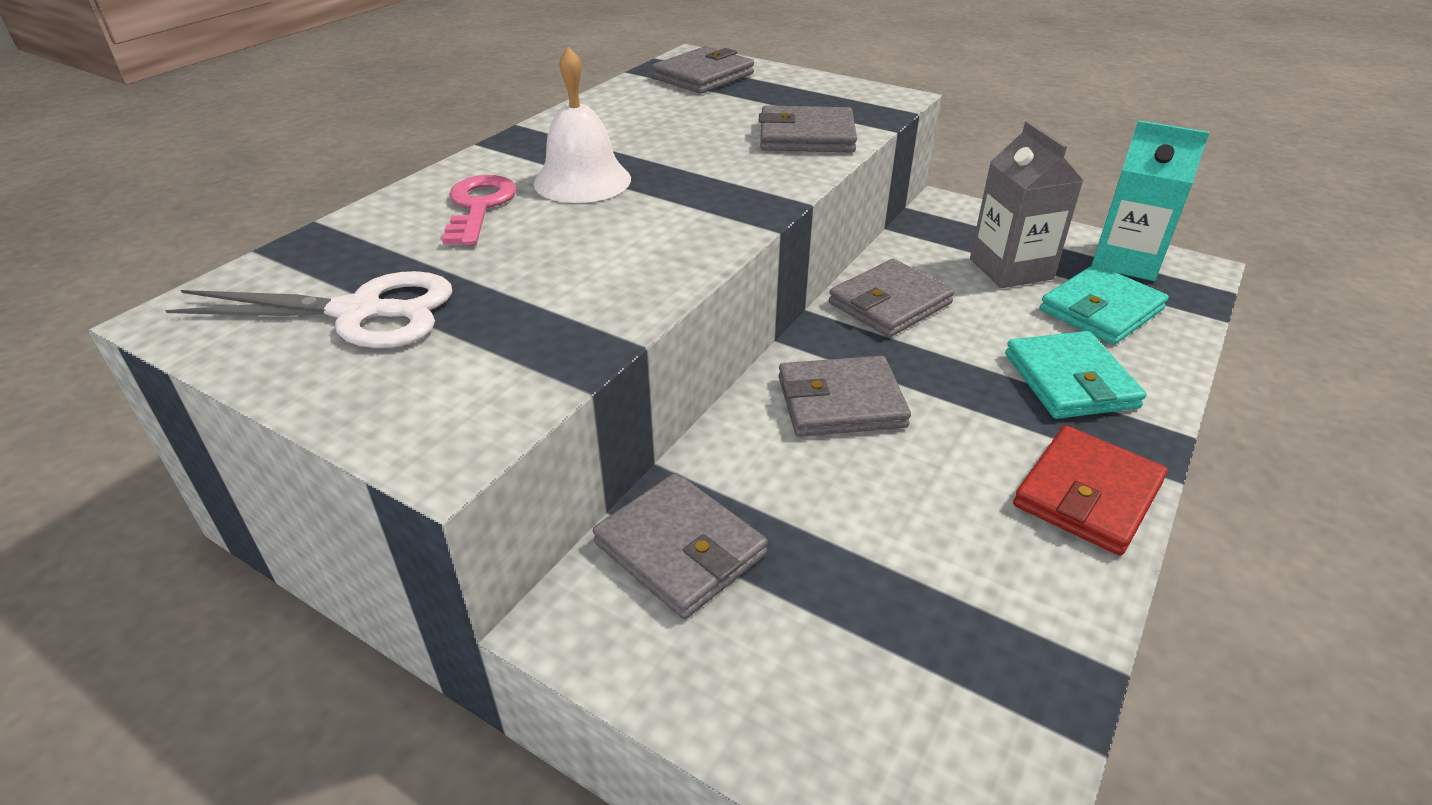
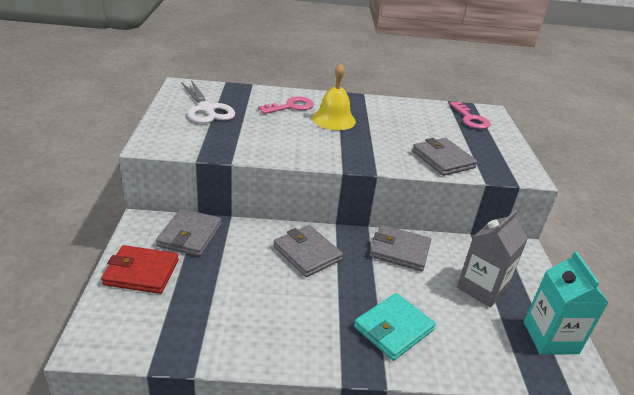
camera: 55 degrees right, 5 degrees down
(582, 180) = (333, 119): white bell -> yellow bell
(703, 76) = (470, 119): grey wallet -> pink key
(1087, 494) = (303, 348): red wallet -> red wallet (141, 272)
(1101, 310) = (478, 333): turquoise wallet -> none

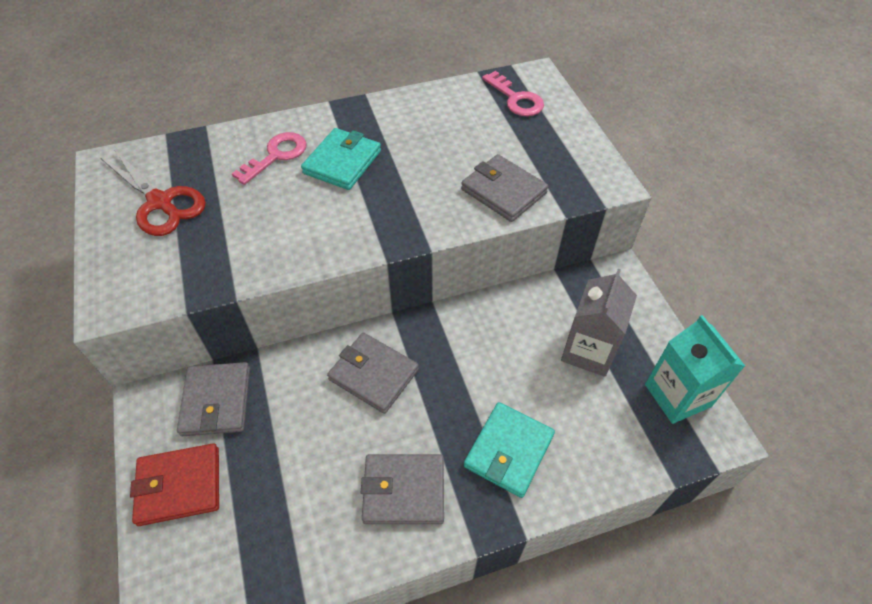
camera: 15 degrees left, 20 degrees up
(206, 109) = (160, 202): white scissors -> red scissors
(333, 119) = (342, 162): yellow bell -> turquoise wallet
(399, 251) = (481, 328): grey wallet -> grey wallet (404, 491)

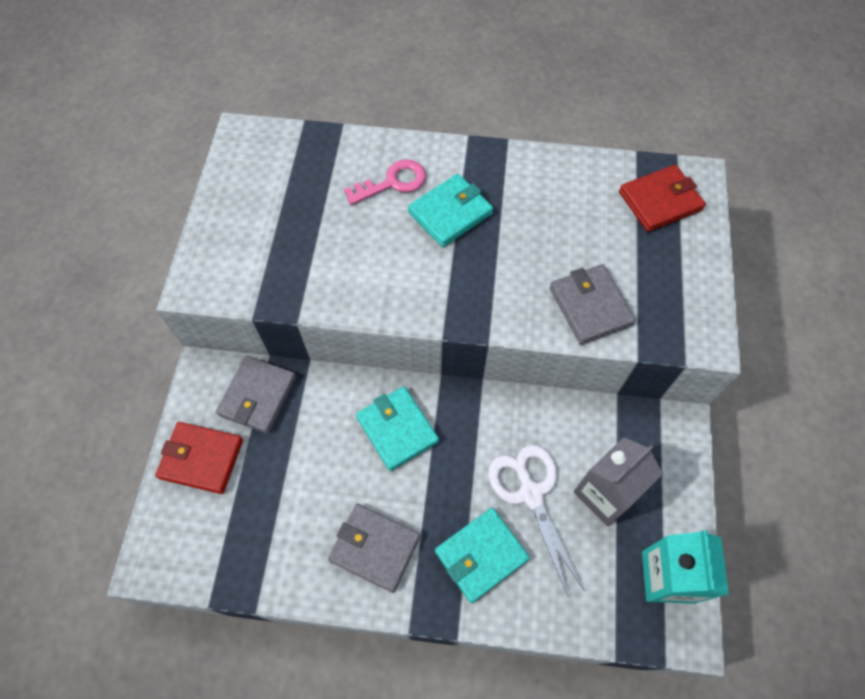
camera: 25 degrees right, 10 degrees up
(160, 202) = (272, 196): red scissors -> none
(373, 374) = (397, 429): grey wallet -> turquoise wallet
(516, 99) = (660, 201): pink key -> red wallet
(525, 378) = (531, 493): none -> white scissors

